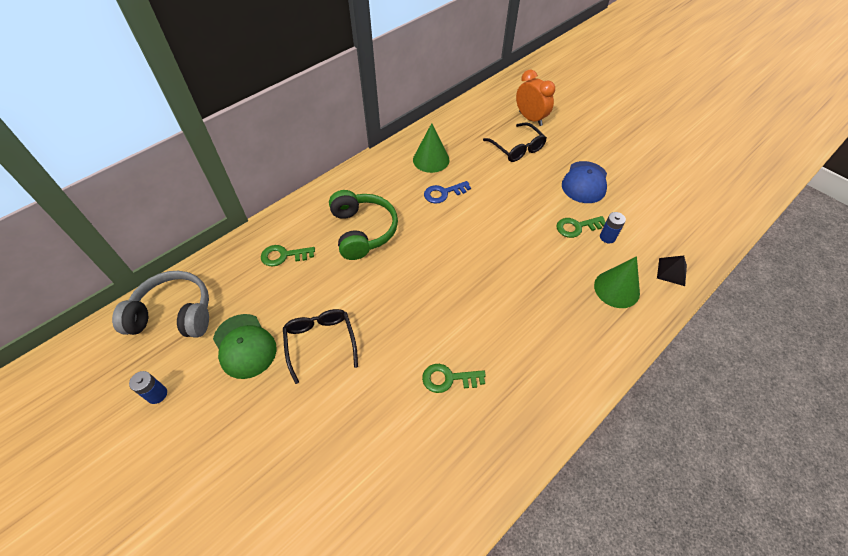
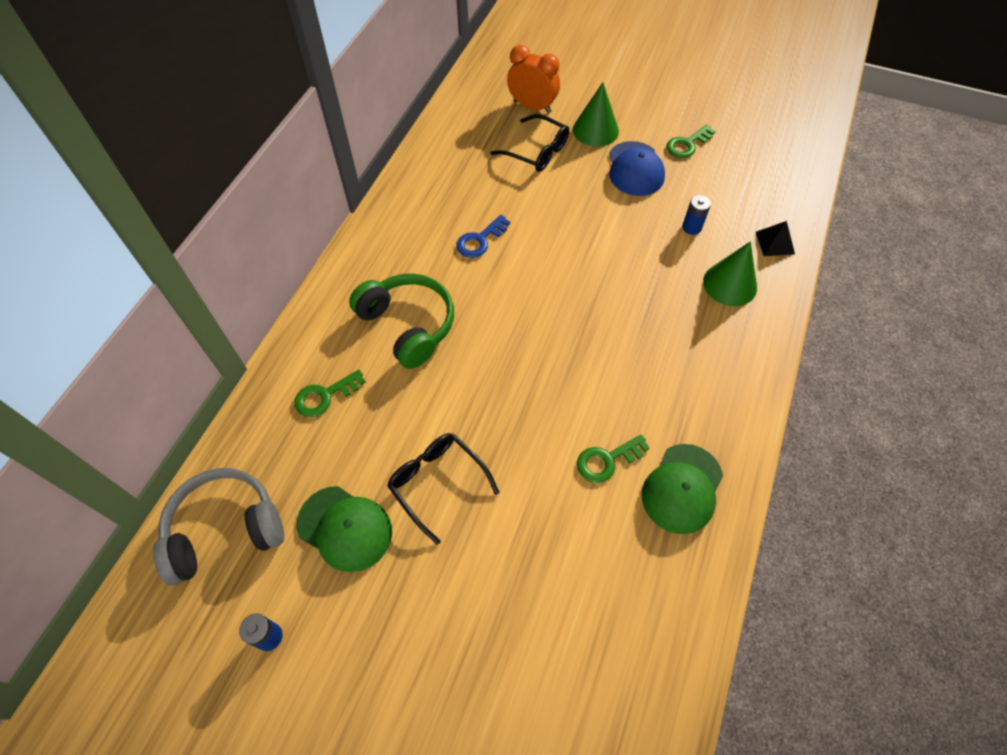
camera: 25 degrees left, 5 degrees up
(431, 159) = (440, 201): green cone -> green cone (595, 130)
(494, 425) = (682, 488): none -> green cap
(577, 227) = (653, 227): green key -> green key (687, 144)

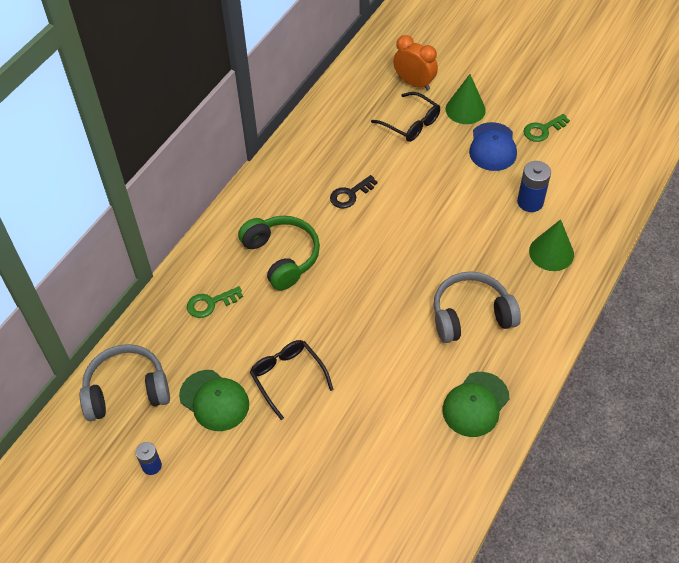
camera: 10 degrees right, 5 degrees down
(480, 240) = (350, 194): blue key -> black key
(607, 460) = (421, 377): green key -> none
(652, 372) = (471, 315): none -> grey headphones
(691, 227) = (530, 202): blue battery -> blue battery, size x1.59
(775, 242) = (598, 222): black pyramid -> none

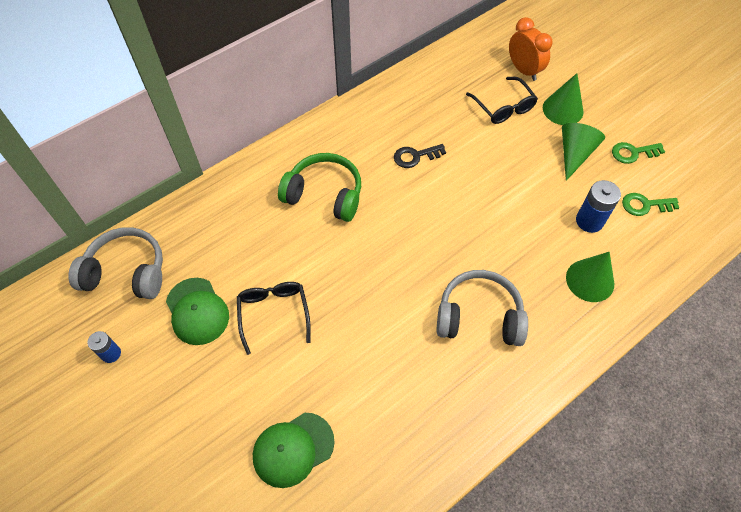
camera: 20 degrees right, 5 degrees up
(210, 303) = (239, 217): green key -> green key (645, 205)
(282, 257) = (324, 194): green headphones -> green headphones turned 60 degrees counterclockwise
(475, 404) = (442, 412): green cap -> green cap (293, 449)
(492, 147) = (574, 154): blue cap -> green cone

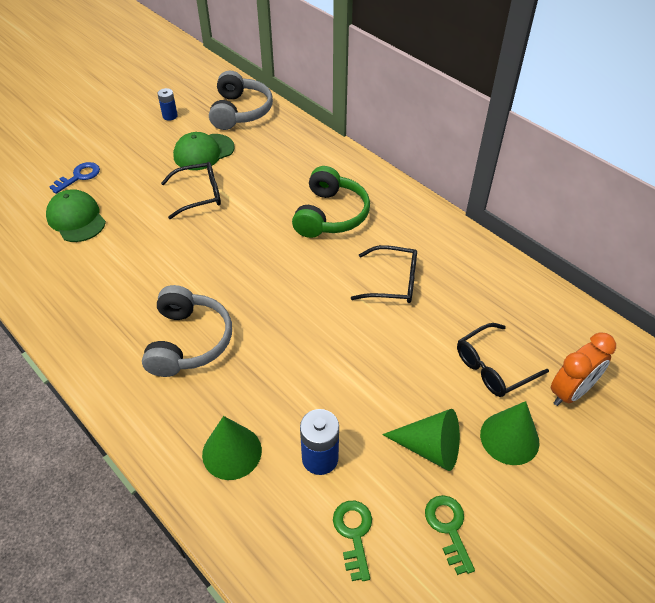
camera: 85 degrees right, 10 degrees down
(212, 458) = (79, 176): none -> blue key
(415, 156) = (392, 282): black key -> black glasses

